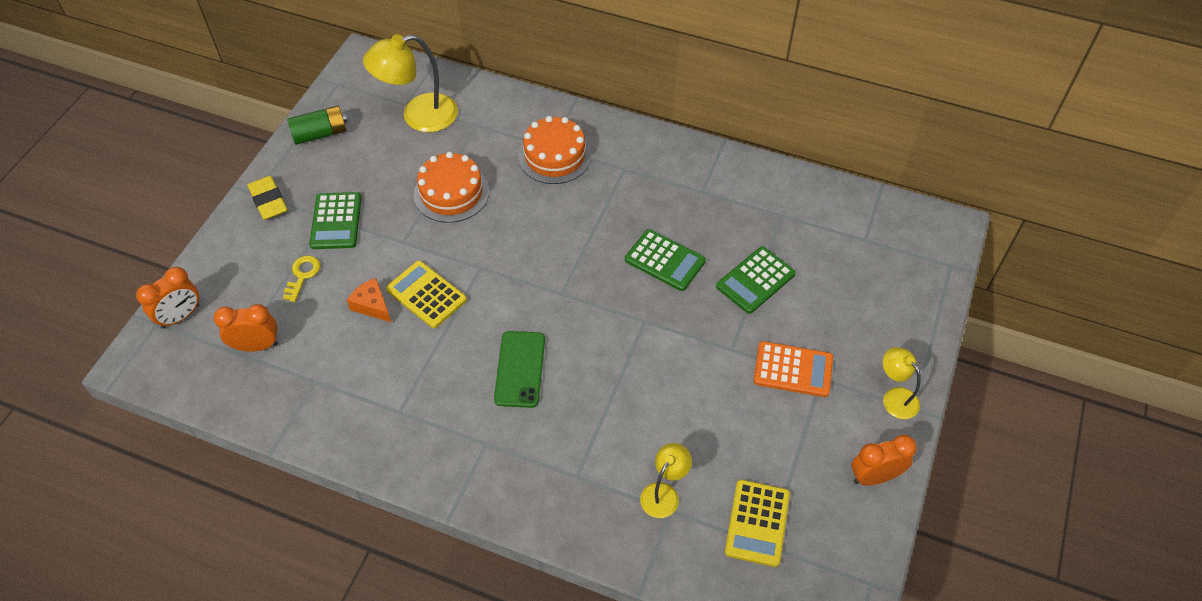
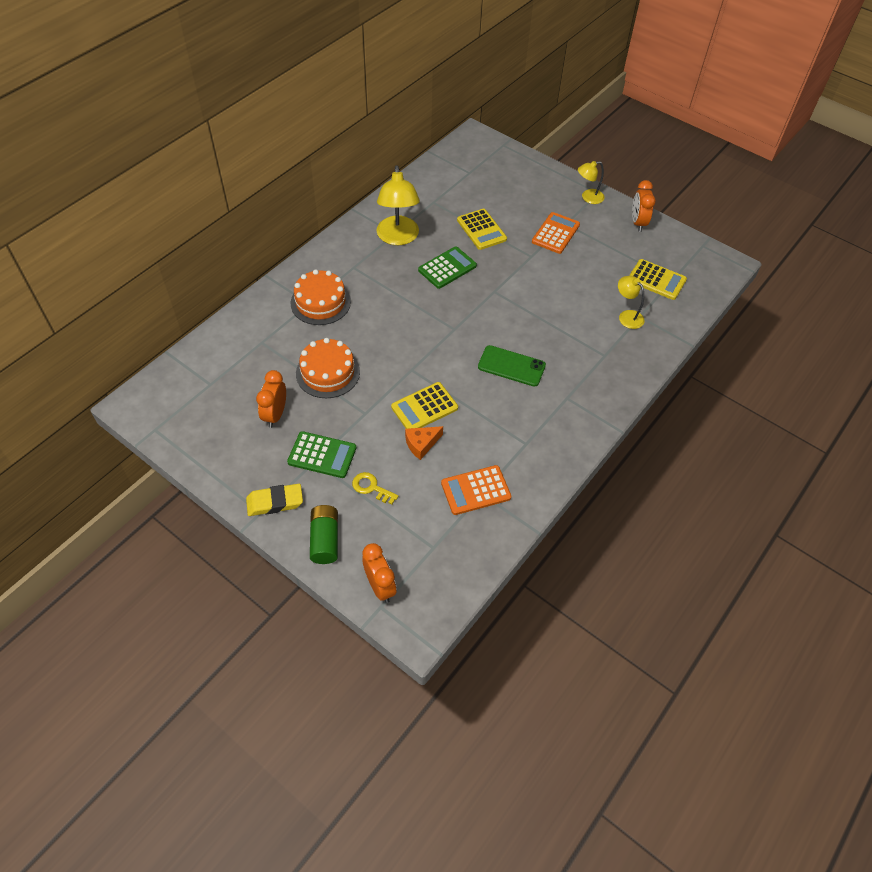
camera: 75 degrees left, 0 degrees up
(257, 345) = (433, 530): orange clock -> orange clock (275, 414)
(318, 374) = (475, 490): none -> orange calculator
(320, 134) = (212, 452): green battery -> green battery (325, 540)
(418, 116) = (230, 378): yellow lamp -> yellow lamp (398, 238)
(755, 280) = (481, 230): green calculator -> yellow calculator

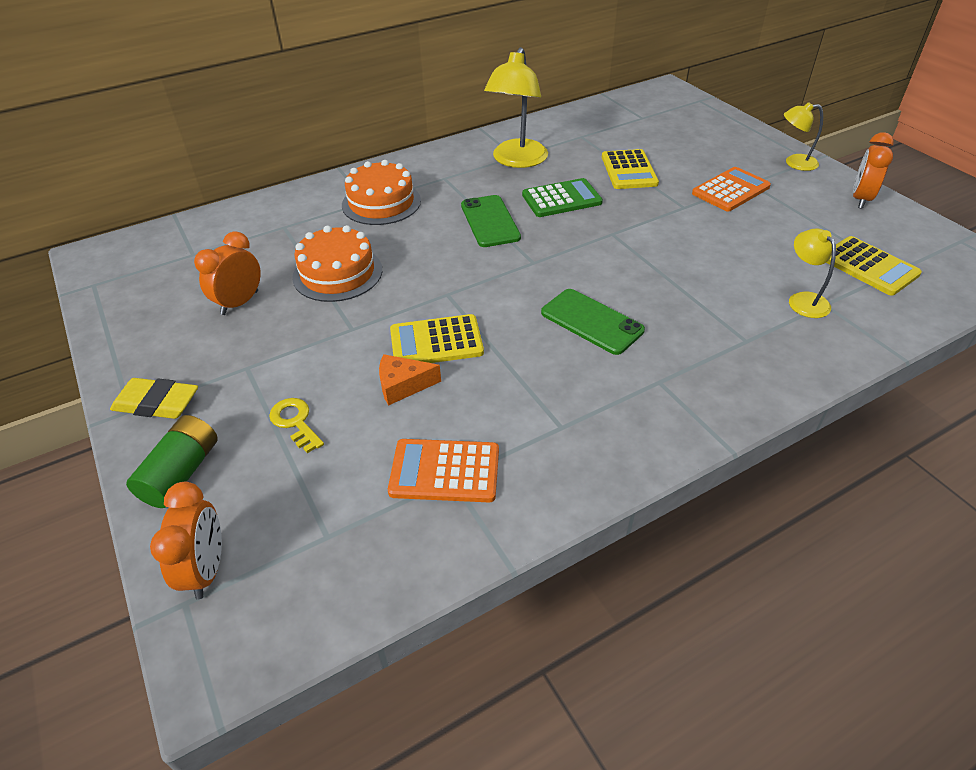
camera: 25 degrees right, 10 degrees down
(322, 455) = (260, 363): green calculator -> none
(408, 301) = (490, 221): none -> green phone

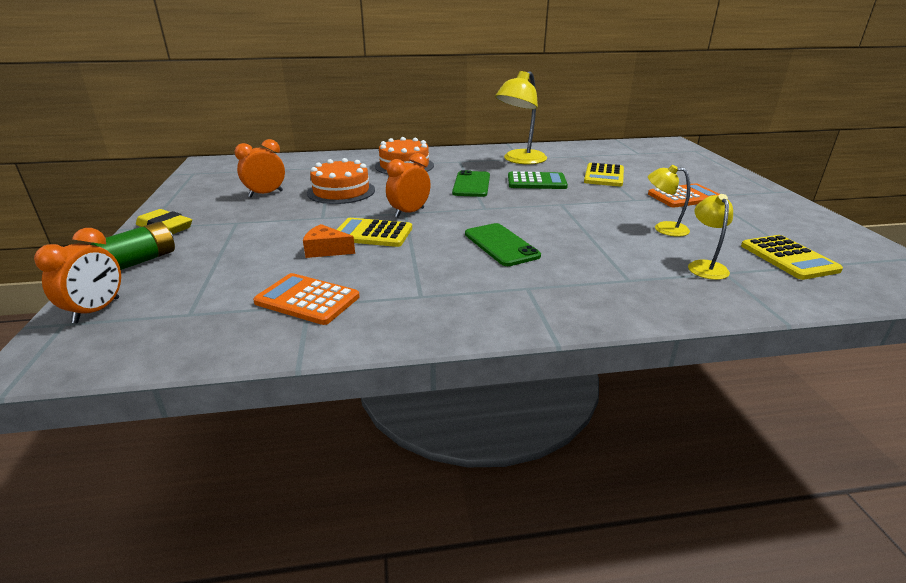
camera: 20 degrees right, 15 degrees down
(295, 422) = (236, 253): yellow key -> none
(794, 163) = (756, 191): yellow lamp -> yellow lamp (663, 228)
(860, 199) = (808, 218): orange clock -> orange clock (409, 212)

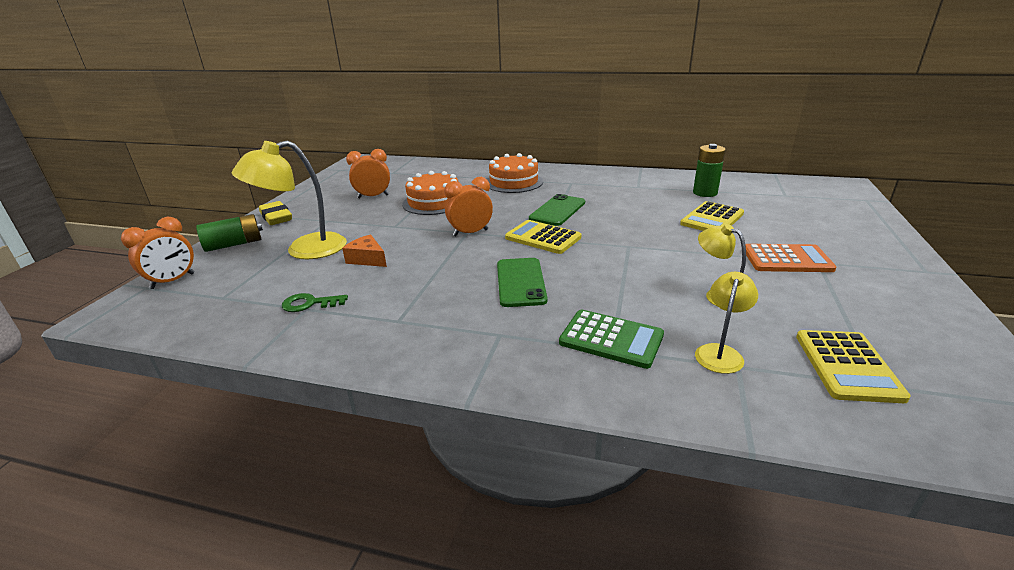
camera: 25 degrees right, 0 degrees up
(307, 300) = (310, 304): orange calculator -> green key
(372, 233) = (419, 249): yellow calculator -> yellow calculator (543, 238)
(520, 160) = (634, 189): yellow lamp -> yellow lamp (304, 250)
(536, 182) = (627, 216): green calculator -> green calculator (611, 339)
(579, 157) = (705, 193): none -> green battery

